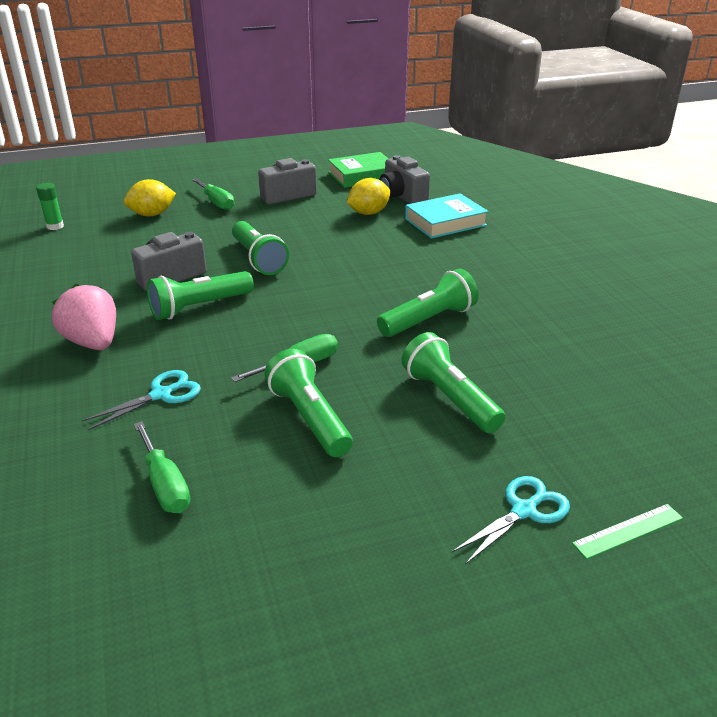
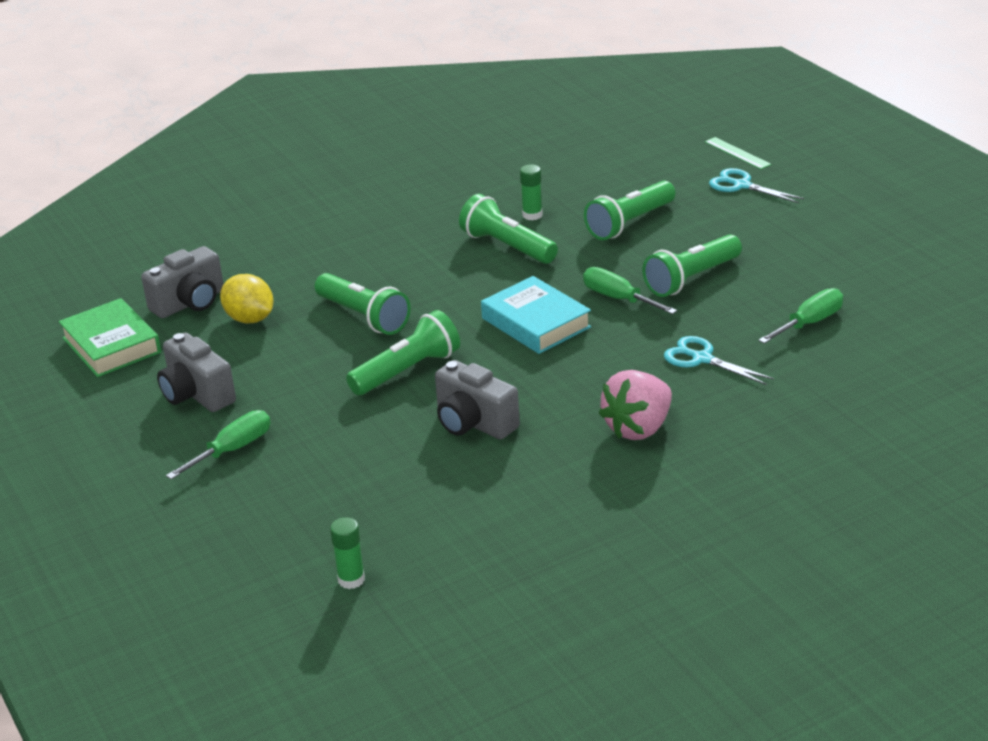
camera: 100 degrees left, 0 degrees up
(152, 214) = (288, 497): yellow lemon -> none
(199, 307) = (537, 382): green flashlight -> green flashlight (363, 317)
(445, 222) = (269, 264): turquoise book -> turquoise book (536, 323)
(488, 341) = (532, 215): none -> green glue stick

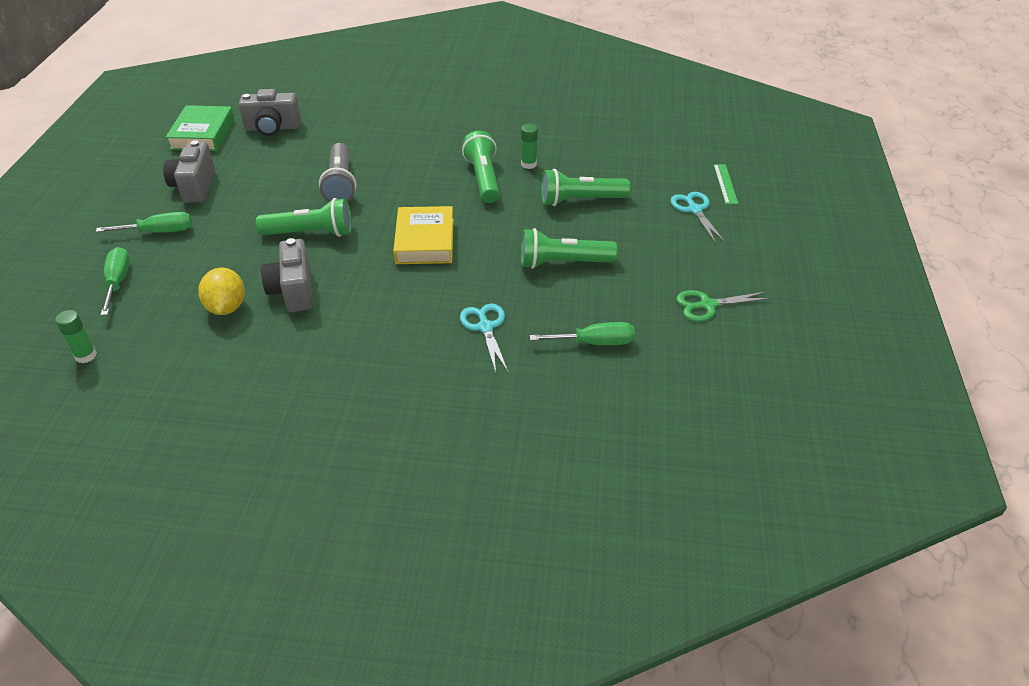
camera: 35 degrees right, 10 degrees up
(250, 319) = (285, 153): yellow lemon -> yellow lemon (226, 307)
(363, 317) = (340, 184): green flashlight -> grey flashlight
(536, 323) = (425, 241): turquoise book -> yellow book
(618, 299) = (497, 252): green screwdriver -> green screwdriver (118, 282)
(638, 428) = (375, 355): pink strawberry -> none
(857, 252) = (707, 305): none -> green scissors

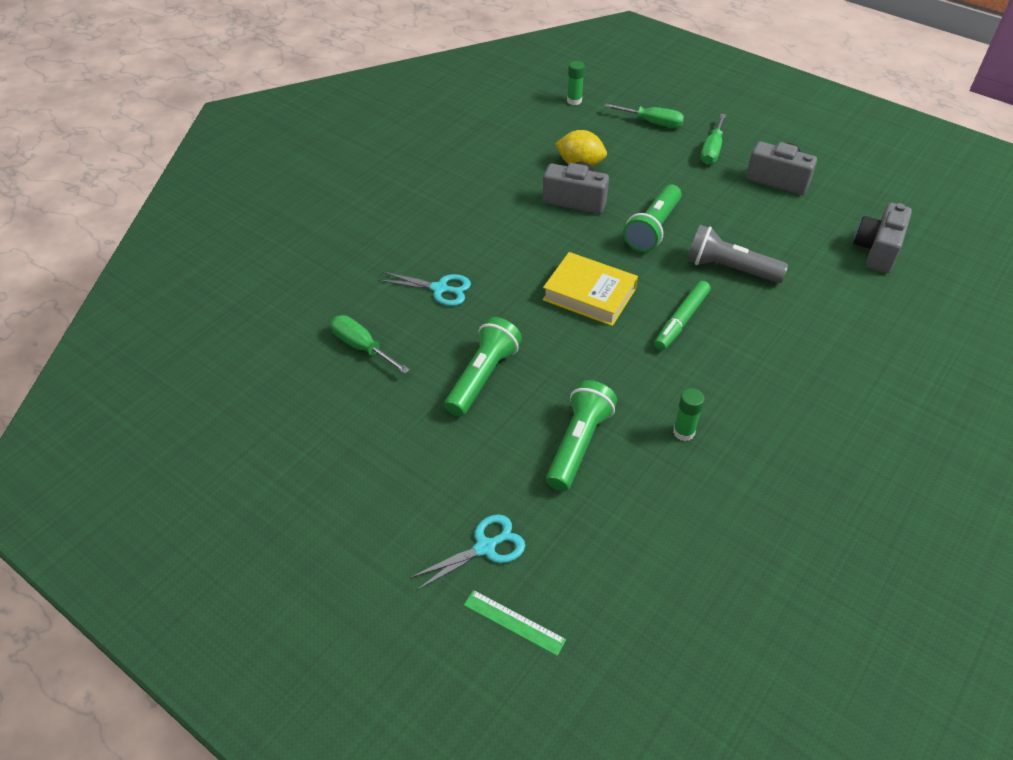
camera: 120 degrees right, 5 degrees up
(203, 134) = (884, 202): green book -> none
(420, 190) = (681, 321): none -> green marker
(483, 179) = (675, 379): green flashlight -> none
(595, 343) = (362, 347): green screwdriver -> green screwdriver turned 105 degrees clockwise
(694, 210) = (485, 547): turquoise scissors -> turquoise scissors turned 45 degrees counterclockwise
(707, 305) = (332, 455): green scissors -> none

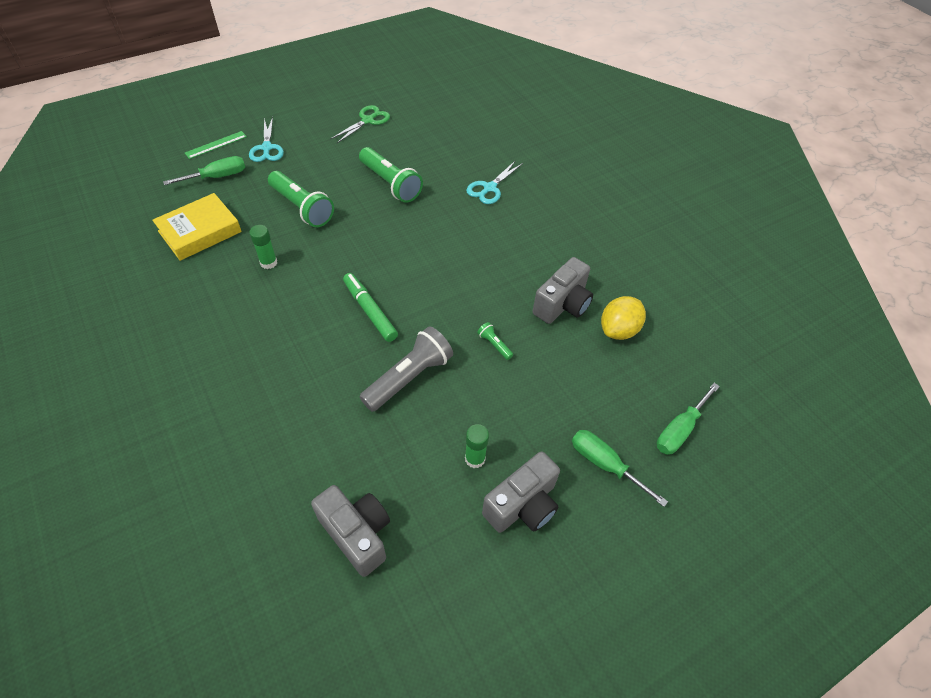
camera: 110 degrees right, 5 degrees up
(360, 454) = (367, 120): none -> green scissors
(362, 347) = (454, 140): green screwdriver -> green screwdriver (217, 177)
(574, 101) = (744, 372): green glue stick -> green glue stick (475, 459)
(589, 294) = (435, 266): yellow book -> yellow book (200, 231)
(652, 229) = (494, 344): green flashlight -> green flashlight, size x0.44

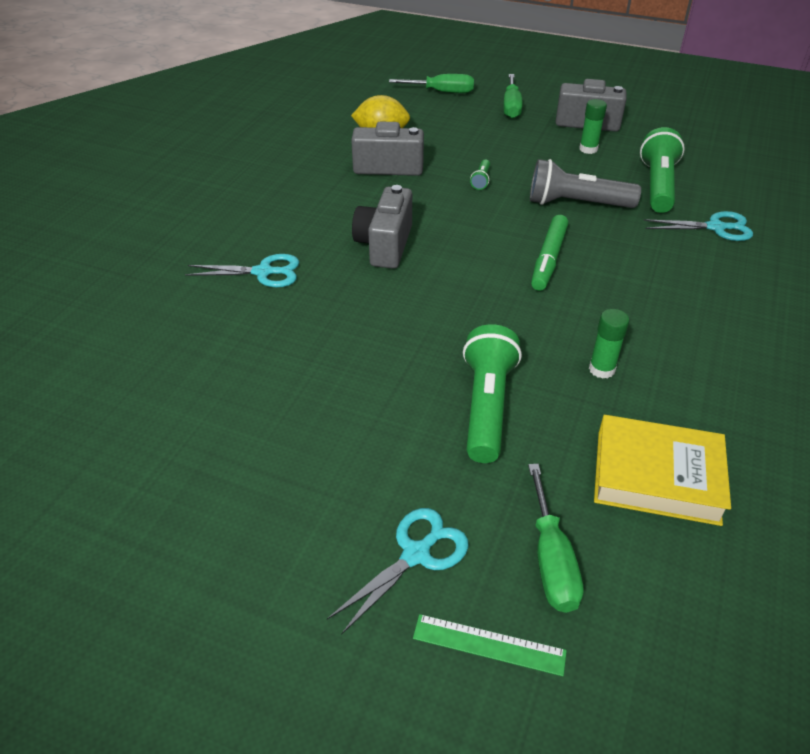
camera: 125 degrees left, 10 degrees down
(217, 177) = (551, 560): green screwdriver -> green screwdriver turned 120 degrees counterclockwise
(292, 439) = (715, 227): none -> turquoise scissors
(357, 534) = (712, 167): grey camera -> grey camera (385, 245)
(367, 120) = (213, 473): green scissors -> none
(390, 184) = (345, 354): green flashlight -> green flashlight (658, 185)

